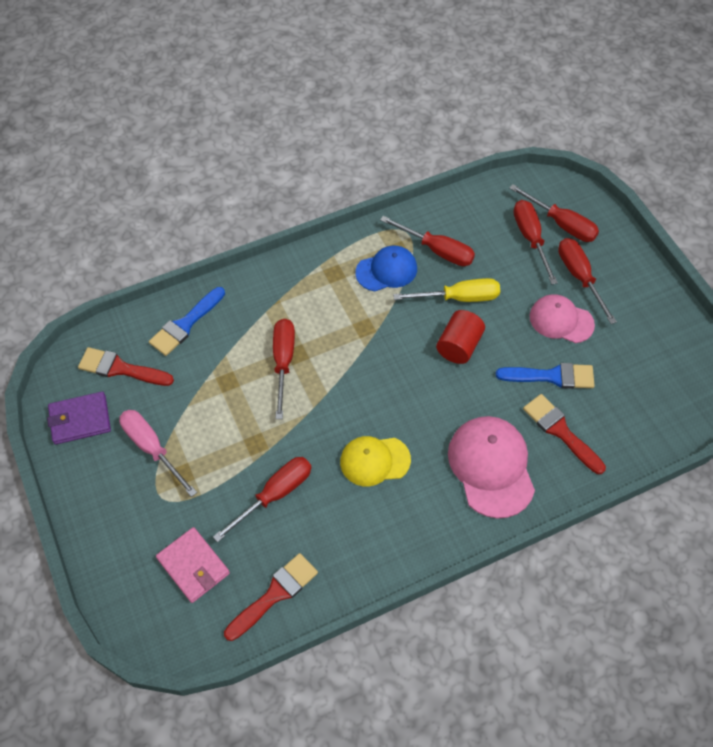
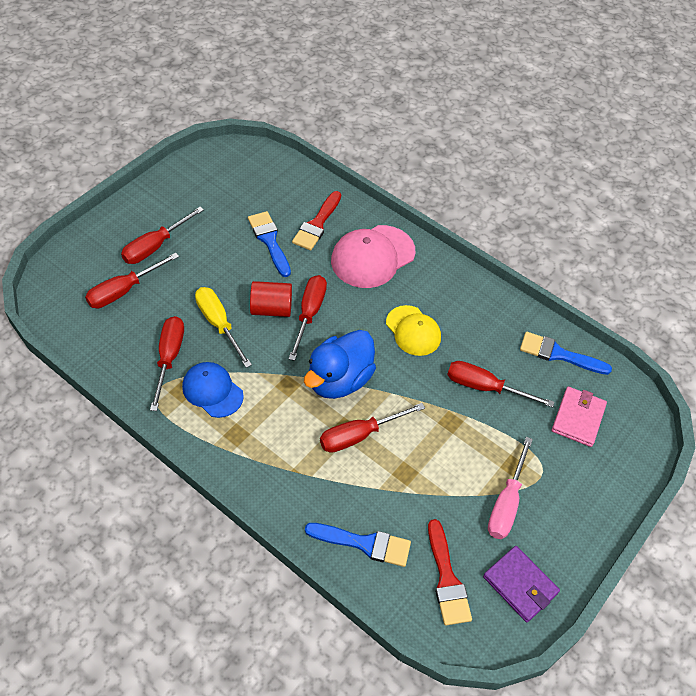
camera: 120 degrees left, 5 degrees down
(275, 594) = (558, 354): red brush -> blue brush
(349, 370) = (339, 380): none -> blue duck
(561, 224) = (96, 273): red screwdriver -> red screwdriver (309, 314)
(561, 320) = (209, 248): pink cap -> none

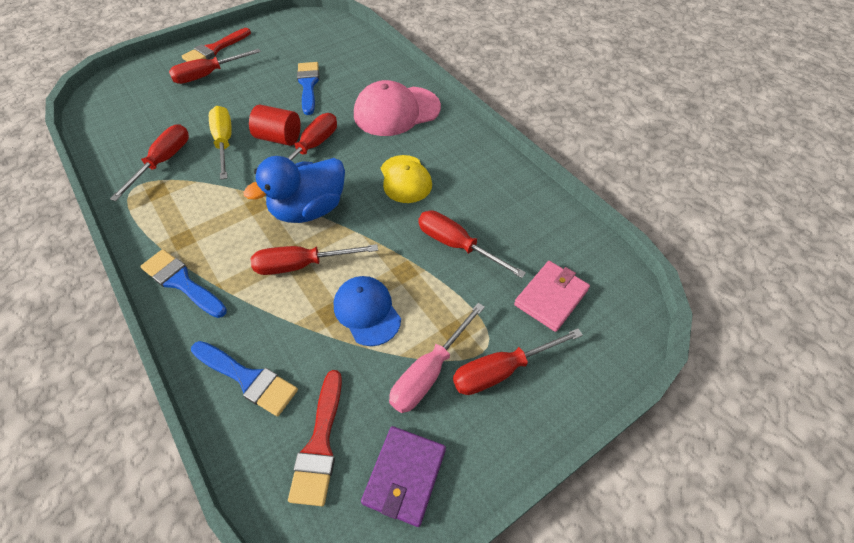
camera: 20 degrees right, 0 degrees up
(124, 291) = (160, 103): red screwdriver -> red screwdriver (502, 370)
(212, 391) = (184, 196): blue cap -> blue cap (367, 311)
(317, 224) = (358, 79): red brush -> red brush (215, 49)
(520, 585) = (405, 476): purple wallet -> purple wallet turned 45 degrees clockwise
(558, 354) = (552, 228): blue brush -> blue brush (182, 282)

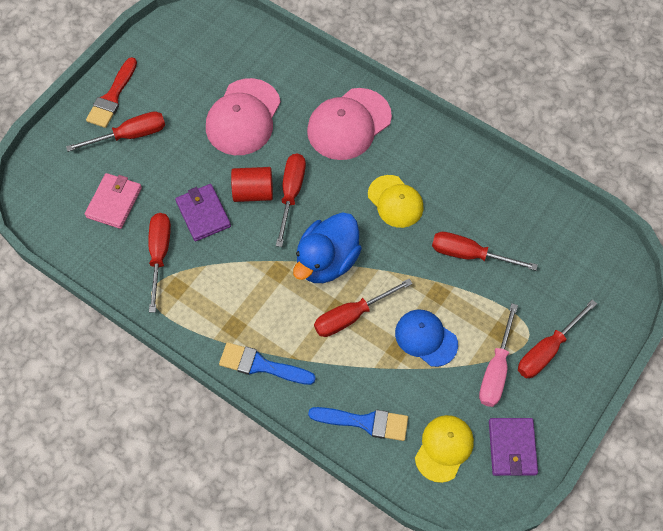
camera: 20 degrees left, 10 degrees up
(208, 75) = (130, 135): red screwdriver -> red screwdriver turned 150 degrees counterclockwise
(224, 142) = (203, 214): yellow screwdriver -> purple wallet
(308, 85) = (243, 117): blue brush -> pink cap
(320, 444) = (444, 448): red brush -> yellow cap
(551, 297) = (561, 277): pink wallet -> pink wallet (114, 202)

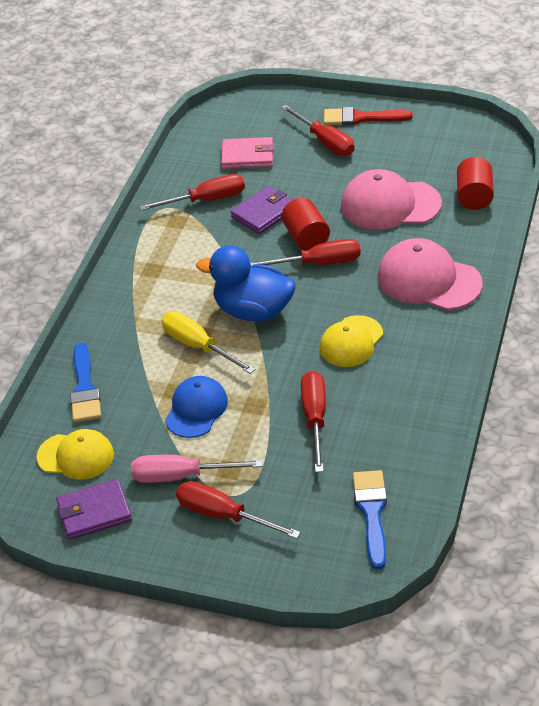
camera: 75 degrees right, 20 degrees down
(261, 365) = (119, 299): blue brush -> blue brush (372, 513)
(265, 57) = (474, 197): none -> red cylinder
(351, 316) = (198, 346): red screwdriver -> yellow screwdriver

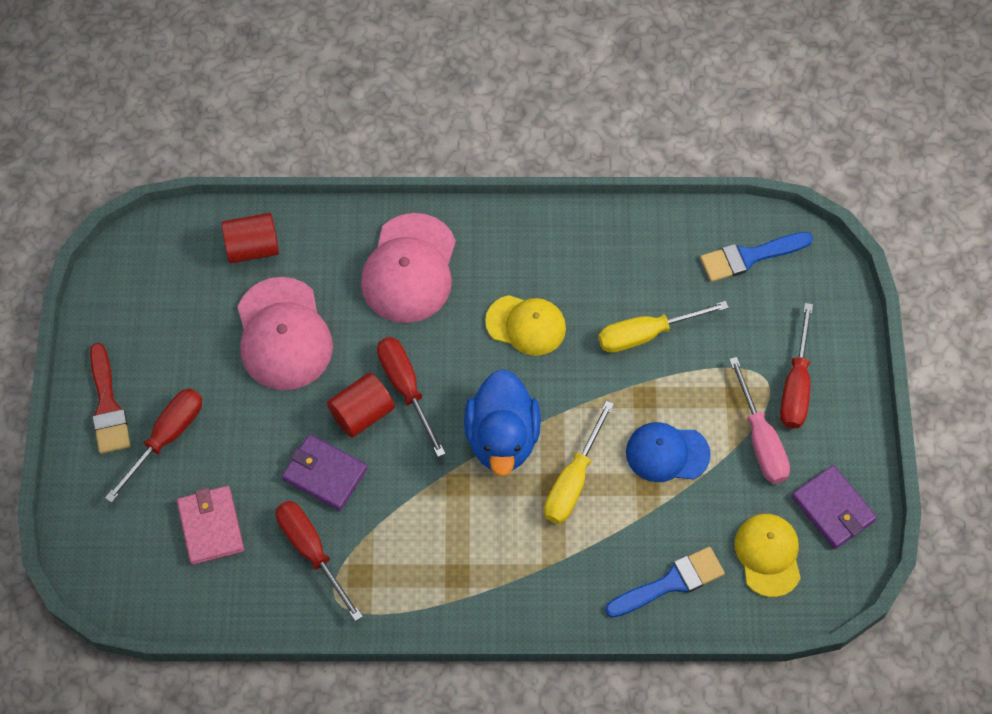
camera: 110 degrees left, 20 degrees up
(315, 419) = (646, 334): red screwdriver -> yellow screwdriver

